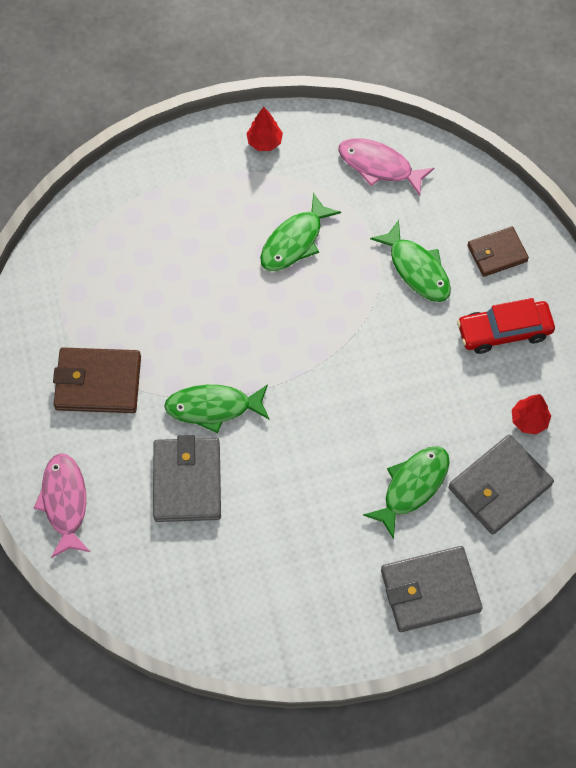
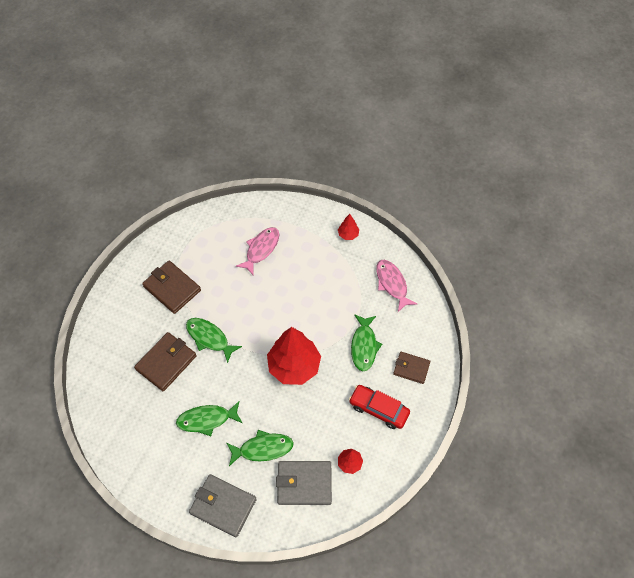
camera: 40 degrees right, 5 degrees down
(65, 502) = (108, 330): pink fish -> pink fish (261, 249)
(187, 481) = (166, 363): grey wallet -> brown wallet
(295, 241) = (318, 290): green fish -> green fish (207, 420)
(355, 359) = (294, 366): none -> red tree

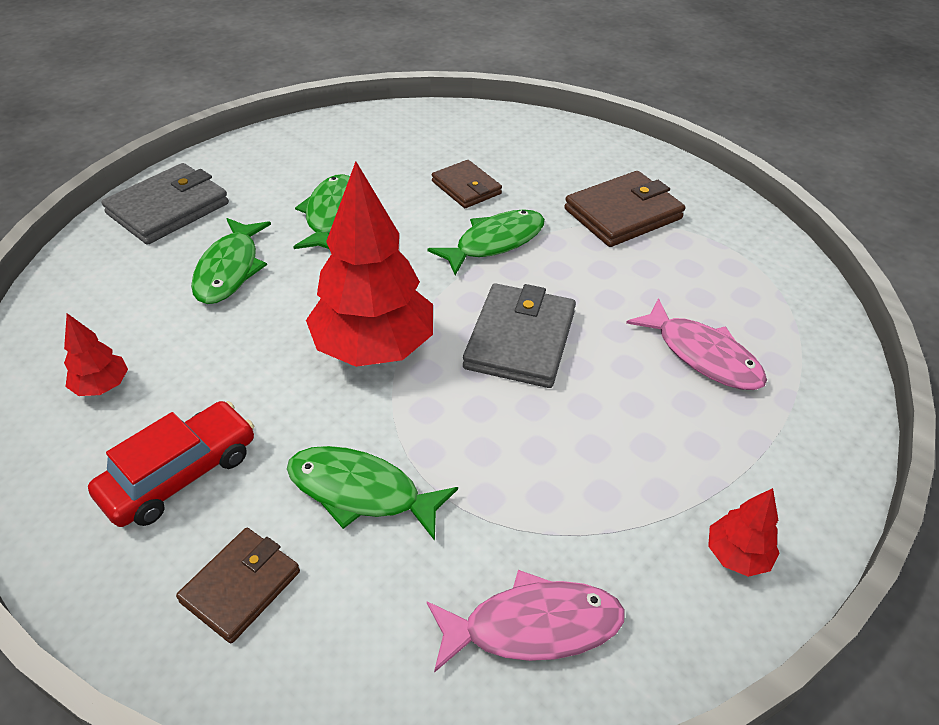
camera: 105 degrees right, 15 degrees down
(166, 363) = (466, 188): brown wallet -> brown wallet, size x0.64
(304, 483) = (121, 309): grey wallet -> grey wallet (520, 340)

